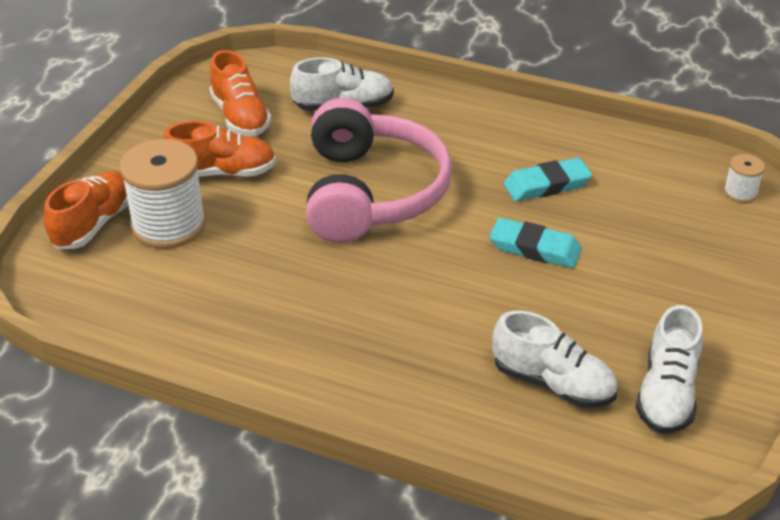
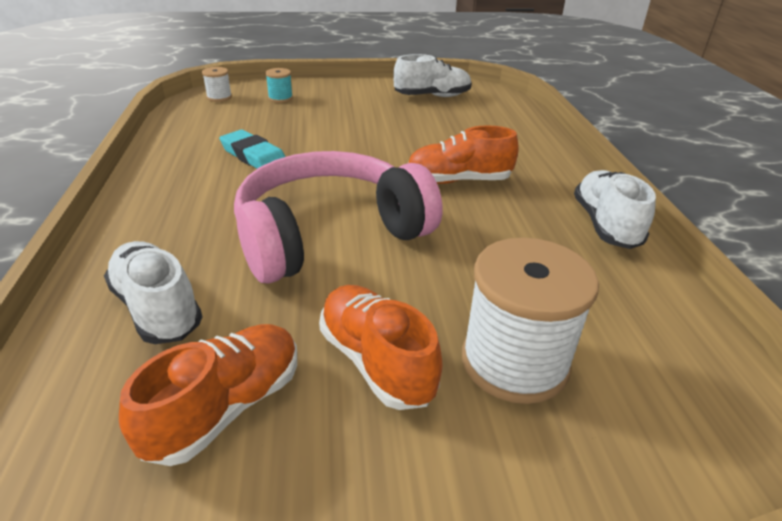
camera: 120 degrees left, 5 degrees down
(94, 224) = (593, 446): orange shoe -> orange shoe (458, 180)
(535, 248) = (341, 147): turquoise eraser -> none
(553, 383) = (464, 122): white shoe -> white shoe (605, 225)
(717, 241) = (280, 98): none -> turquoise spool

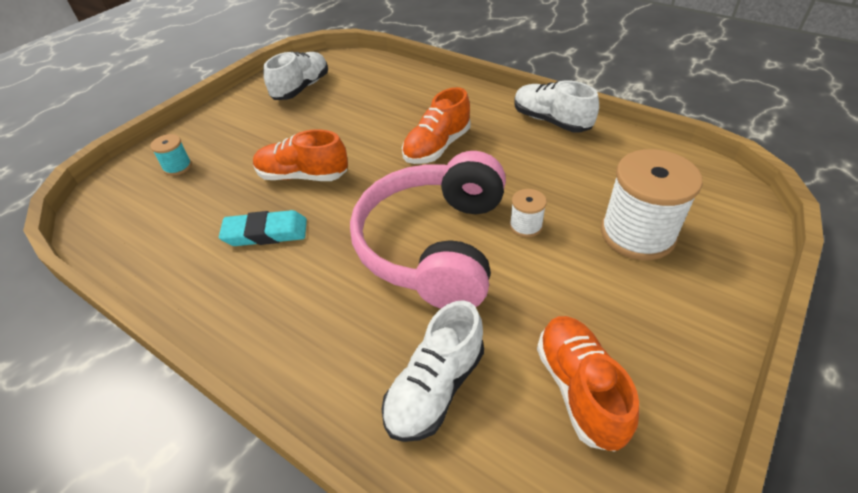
camera: 45 degrees left, 10 degrees up
(157, 308) = (435, 388): white shoe -> white shoe turned 60 degrees counterclockwise
(219, 97) = (113, 204): white spool -> white spool (525, 226)
(376, 361) = (592, 292): orange shoe -> orange shoe (303, 176)

